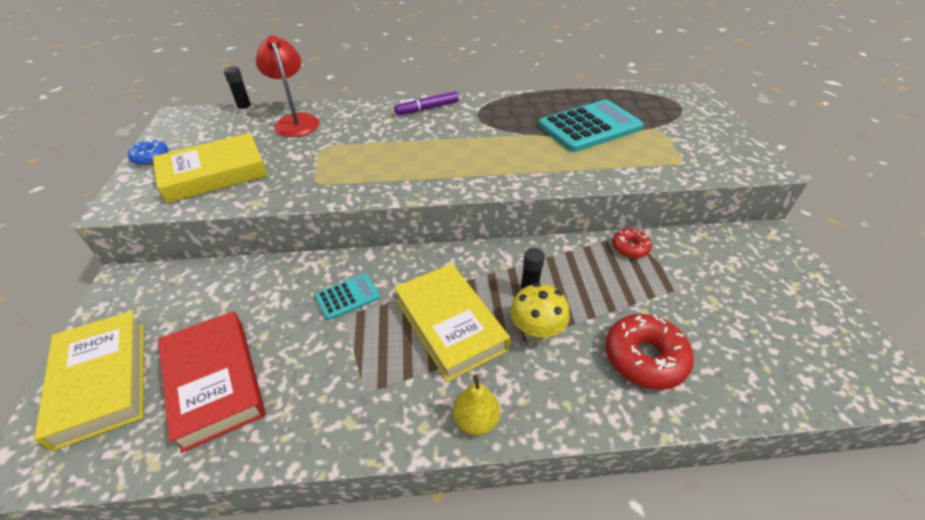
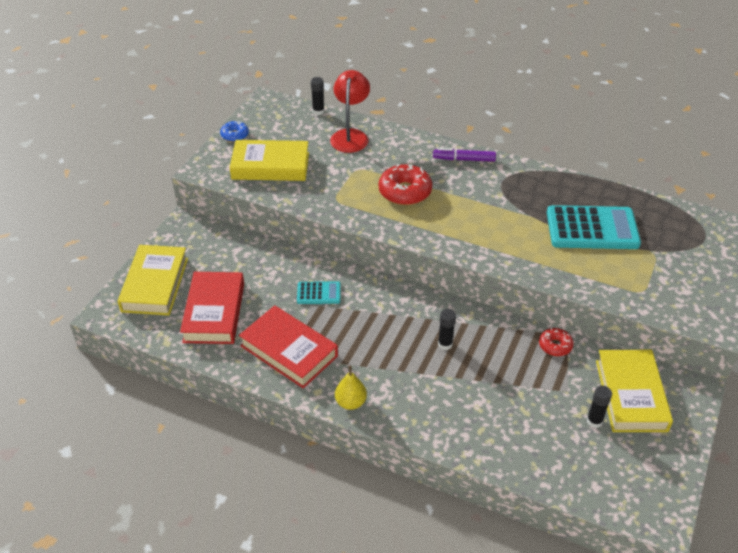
camera: 30 degrees right, 0 degrees up
(351, 388) = (289, 351): none -> red book
(450, 325) = (374, 341): yellow book -> yellow book (631, 395)
(535, 333) = (428, 372): yellow mushroom -> none
(644, 358) = (490, 420): red donut -> red donut (405, 192)
(733, 307) = (594, 421): none -> black glue stick

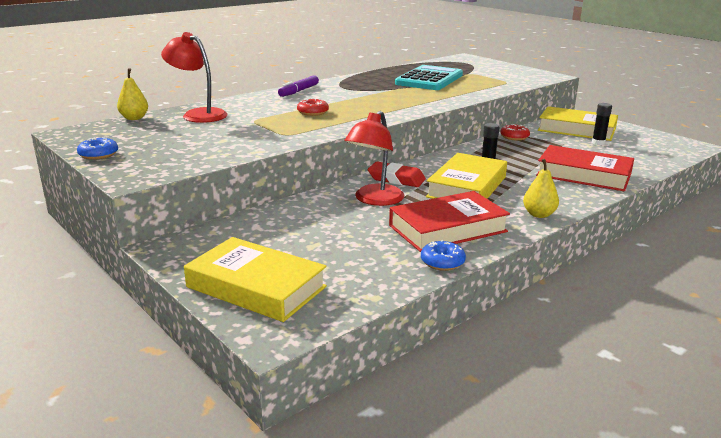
camera: 65 degrees left, 20 degrees down
(214, 312) = (349, 257): red book -> red book (583, 175)
(230, 362) = (442, 262): none -> blue donut
(270, 166) = (186, 149): yellow book -> yellow book (467, 187)
(318, 111) = (134, 118): black glue stick -> yellow pear
(319, 293) = (374, 200): turquoise calculator -> red lamp
(372, 292) = (396, 179): none -> red eraser
(405, 192) = (313, 112): red donut -> red donut, size x0.57

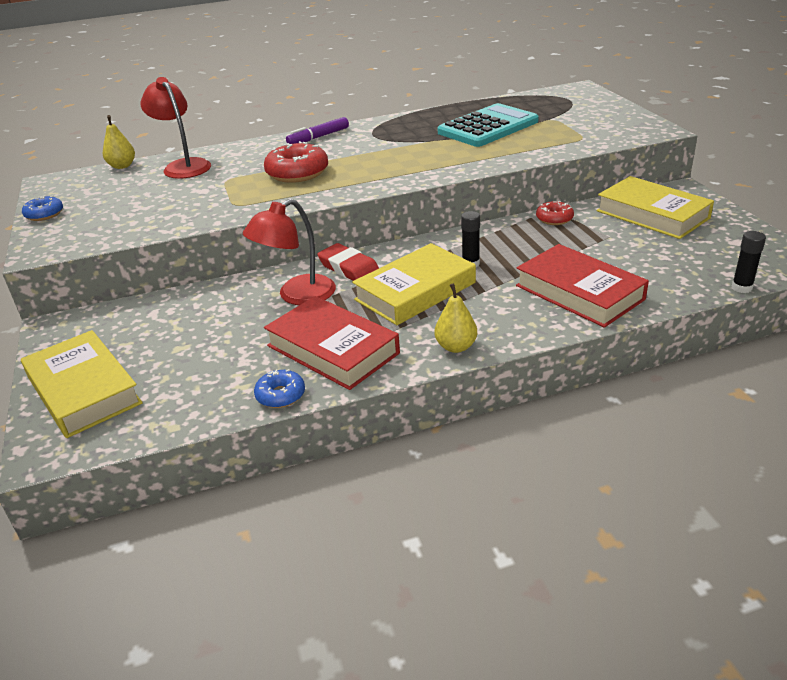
camera: 25 degrees right, 10 degrees up
(313, 112) = (297, 173): red donut -> red donut, size x1.76
(447, 228) = (332, 349): red book -> red book turned 45 degrees clockwise
(598, 143) = (658, 241): black glue stick -> black glue stick (741, 288)

